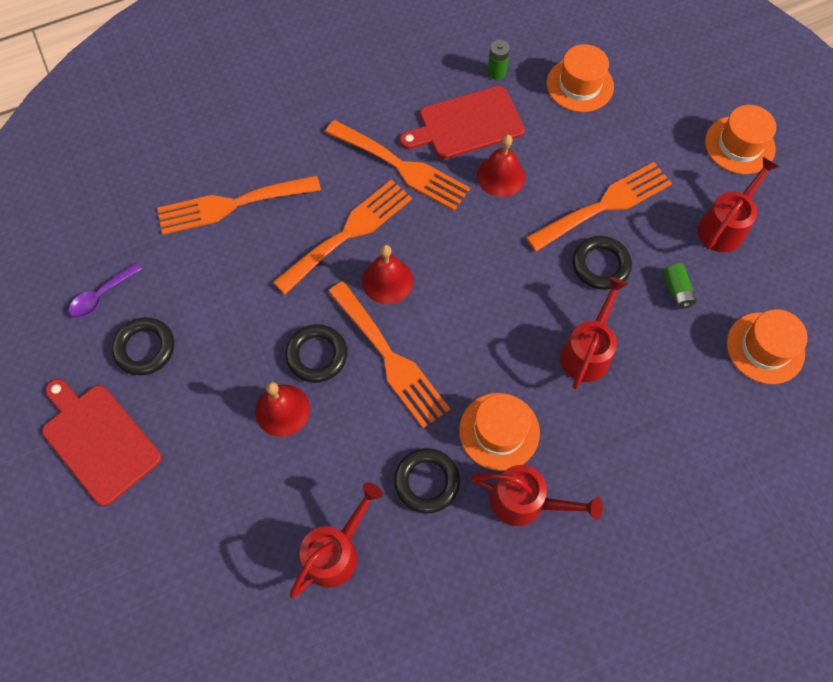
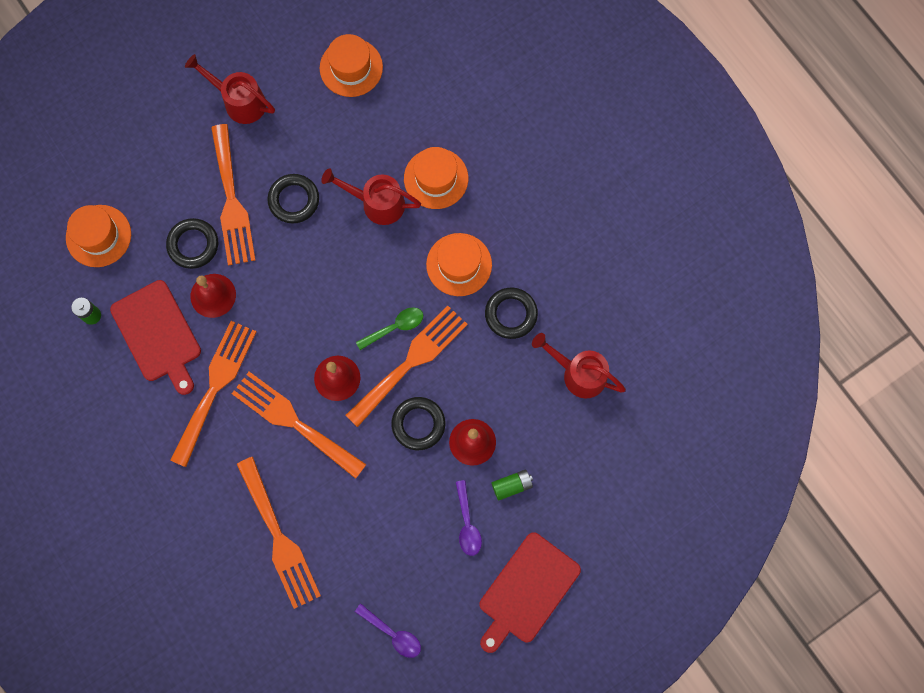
camera: 100 degrees left, 10 degrees up
(145, 348) = (437, 577): black ring -> black ring (193, 245)
(192, 389) = (467, 523): none -> purple spoon
(434, 348) = (395, 327): none -> green spoon
(526, 502) = (512, 237): red watering can -> none
(605, 205) = (232, 201): orange fork -> orange fork turned 150 degrees counterclockwise
(676, 291) = (309, 137): green battery -> green battery (512, 485)
(739, 145) = (151, 92): orange hat -> orange hat (436, 178)

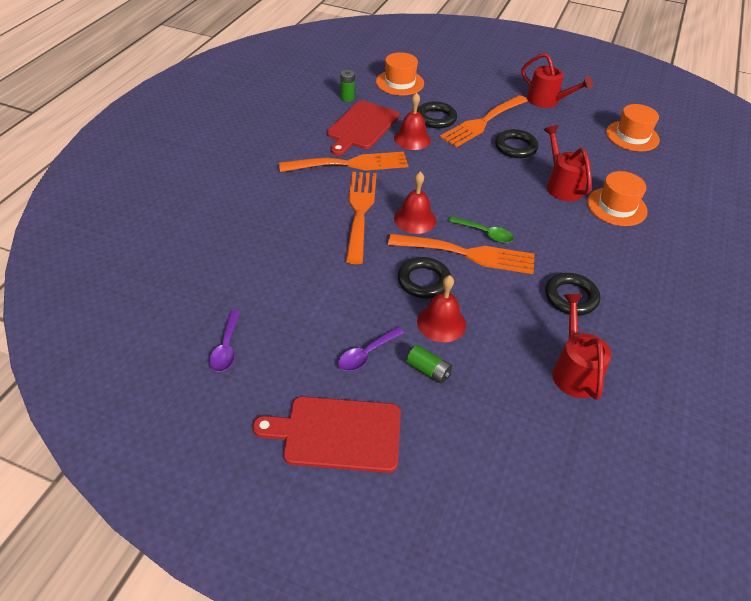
camera: 55 degrees right, 30 degrees down
(239, 101) = (547, 101): red watering can -> red watering can turned 135 degrees clockwise
(279, 538) = (261, 241): orange fork -> none
(459, 264) = (572, 247): orange hat -> none

